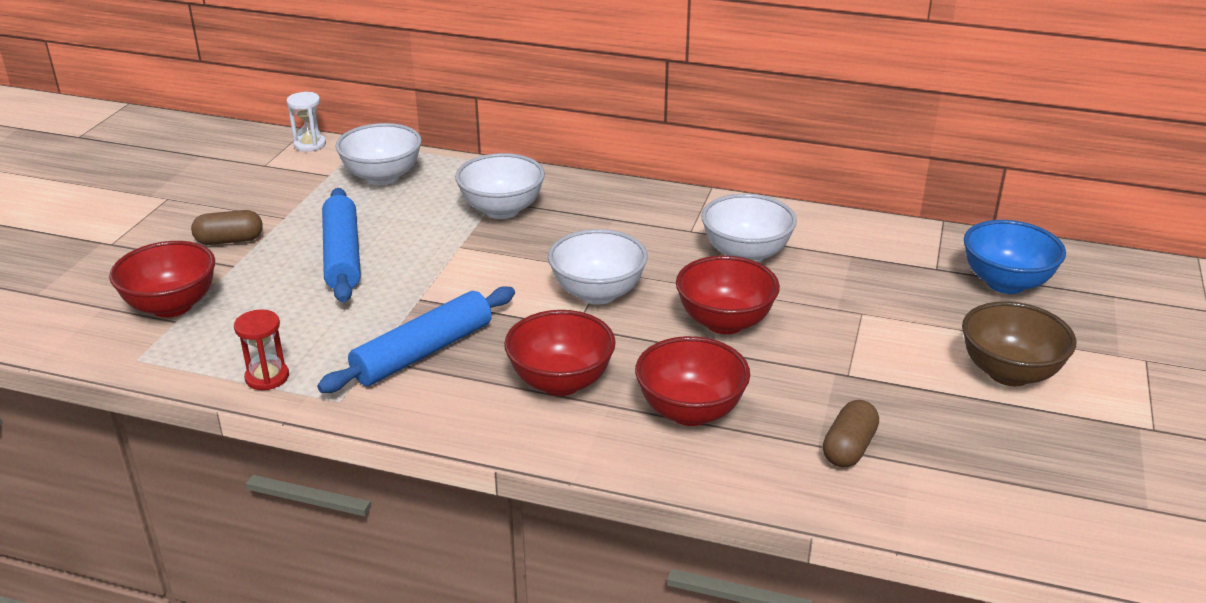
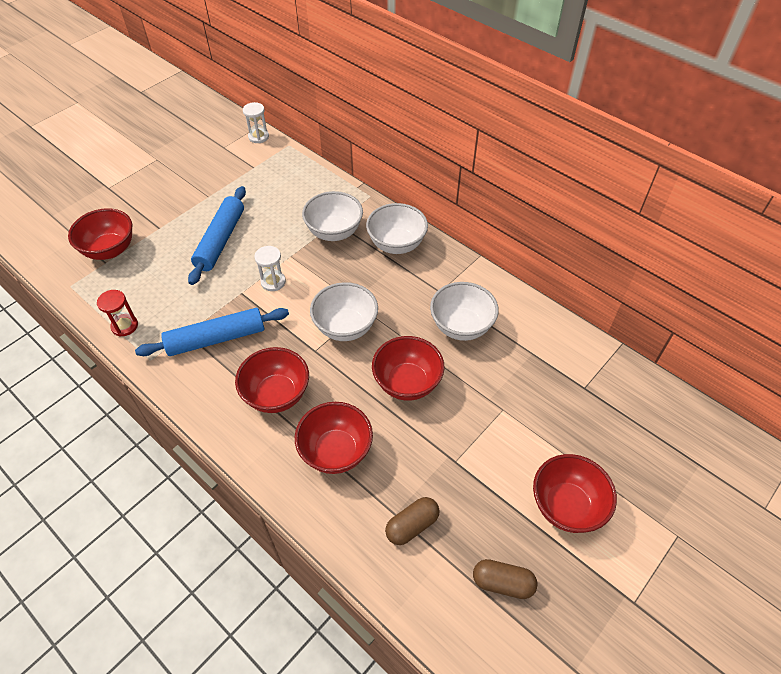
camera: 25 degrees right, 20 degrees up
(230, 240) = (168, 206): brown capsule -> brown capsule (502, 583)
(382, 177) = (282, 179): white bowl -> white bowl (396, 244)
(457, 277) = (273, 282): none -> white hourglass
(1005, 283) = (625, 421): blue bowl -> none
(1009, 373) = (566, 506): brown bowl -> red bowl

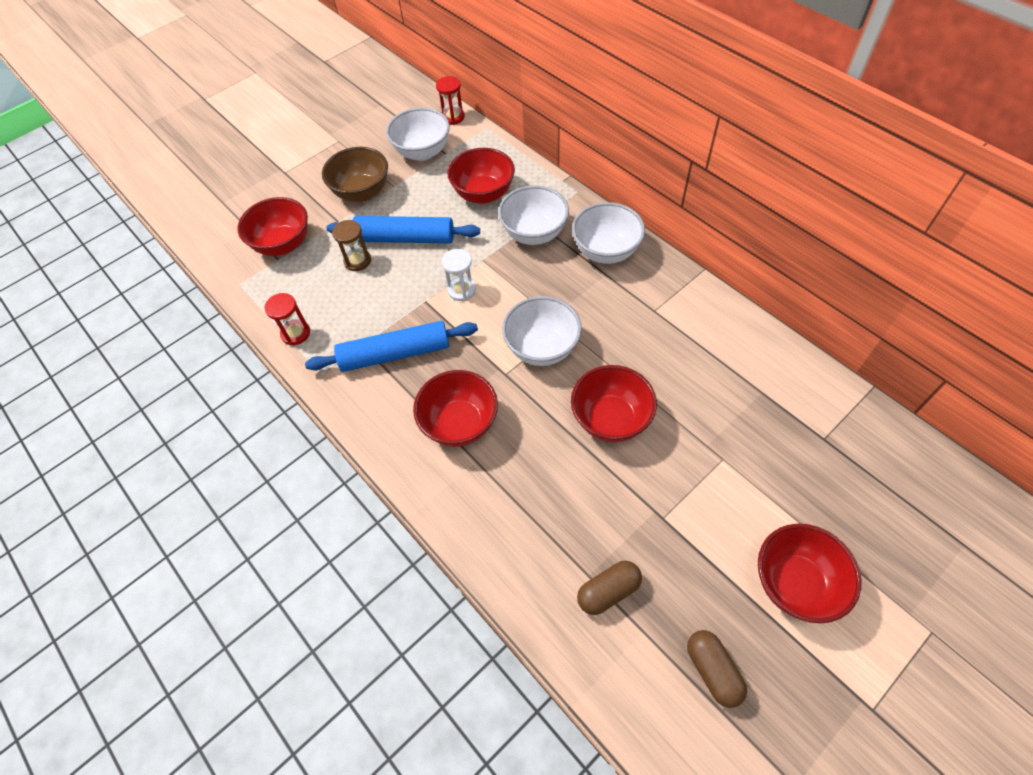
camera: 10 degrees right, 5 degrees up
(179, 261) = (357, 261): none -> brown hourglass
(180, 203) = (362, 192): none -> brown bowl
(221, 240) = (405, 238): blue rolling pin -> blue rolling pin turned 75 degrees clockwise
(258, 137) = (453, 117): white hourglass -> red hourglass
(336, 451) = (524, 496): red bowl -> red bowl (483, 194)
(461, 326) = (678, 354): white bowl -> white bowl (422, 152)
(502, 583) = (712, 670): brown capsule -> brown capsule turned 45 degrees clockwise

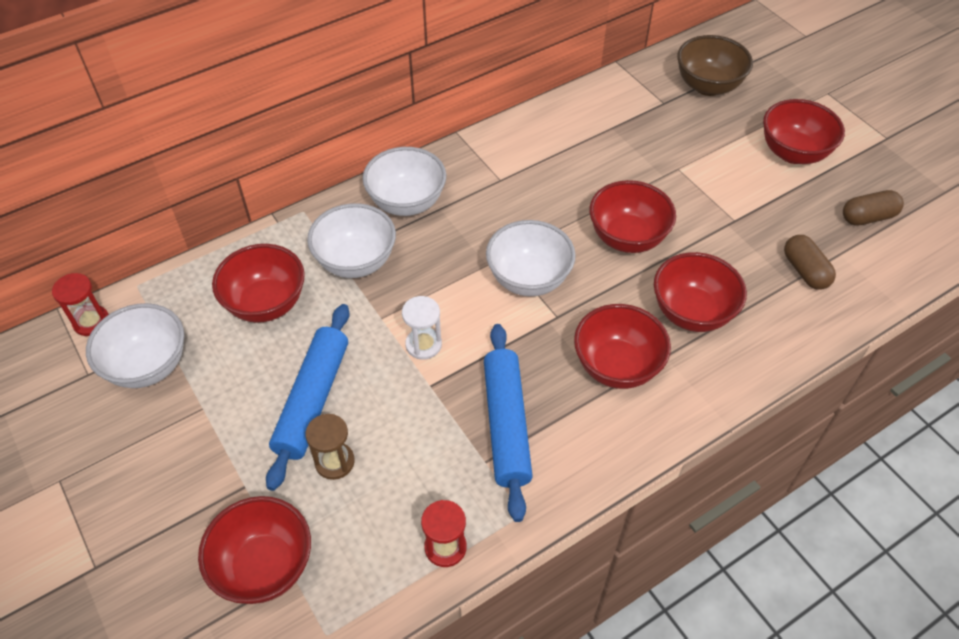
camera: 85 degrees left, 5 degrees down
(362, 192) = (197, 450): brown bowl -> brown bowl (708, 86)
(530, 481) = (692, 313): none -> red bowl

